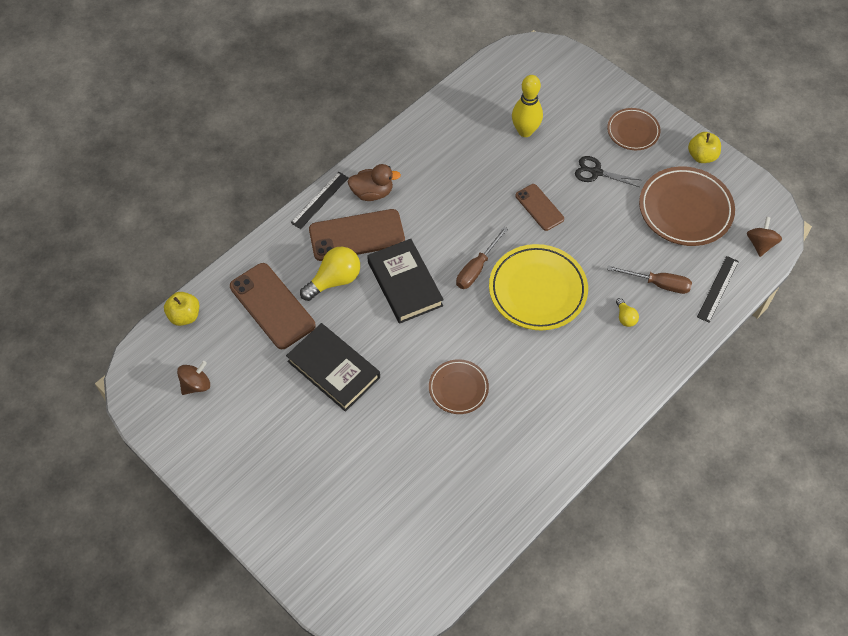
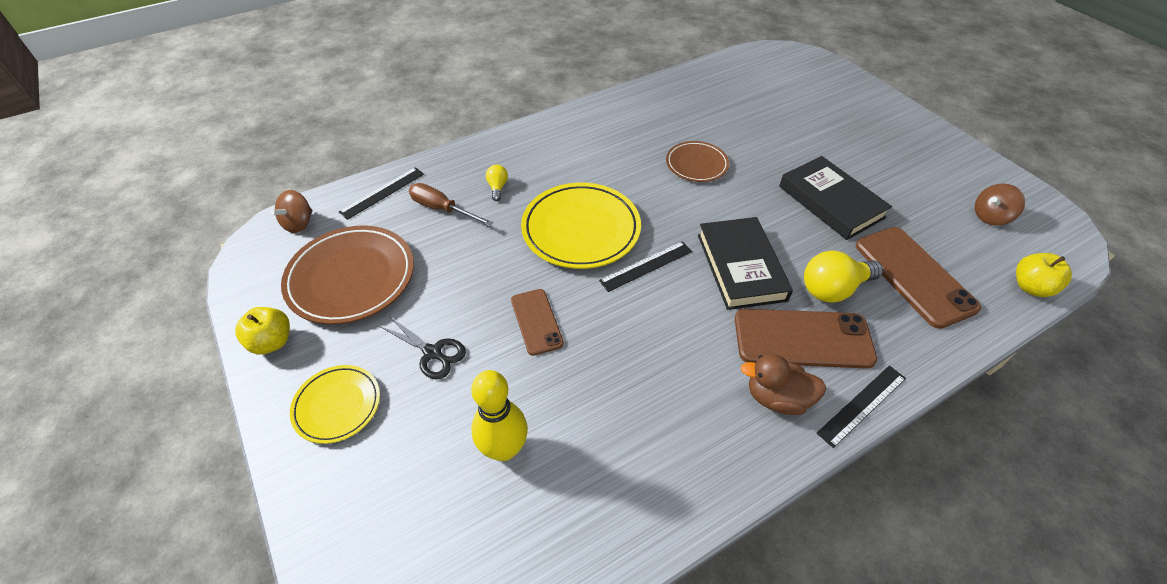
camera: 165 degrees left, 10 degrees down
(476, 268) = (646, 266): brown screwdriver -> black ruler
(633, 131) = (337, 405): brown plate -> yellow plate

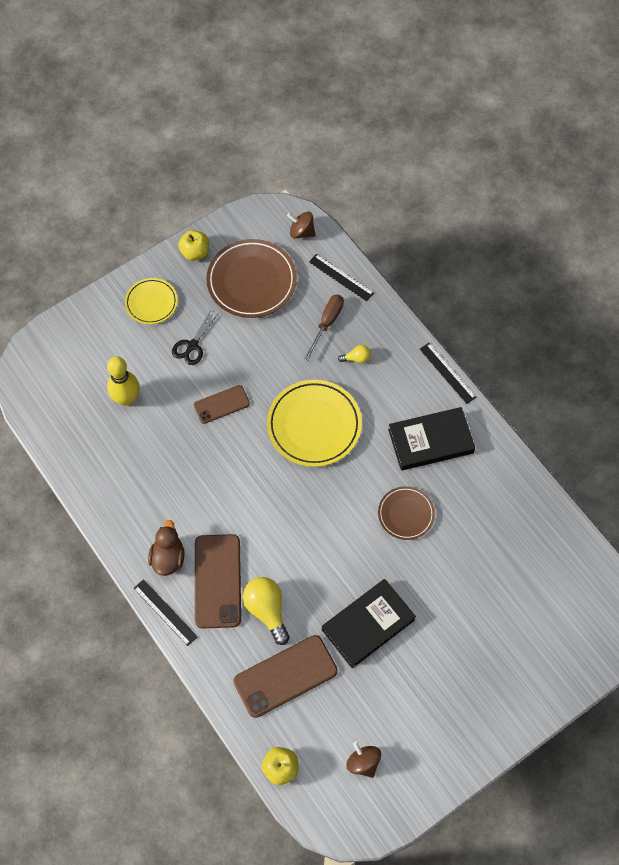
camera: 85 degrees right, 15 degrees up
(646, 266) = (279, 474): black ruler -> black ruler (447, 373)
(740, 267) = (284, 543): black book -> black book (430, 441)

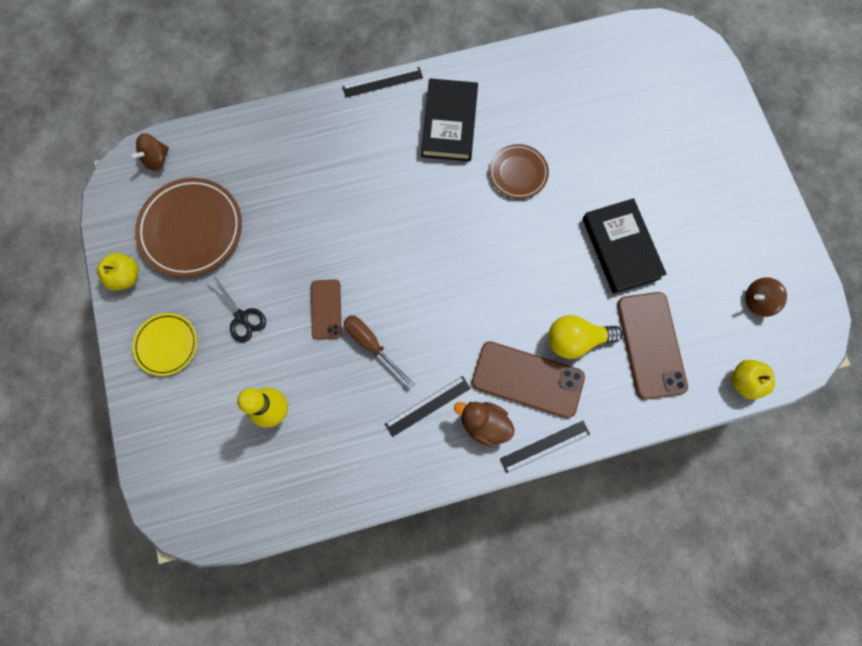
camera: 70 degrees left, 10 degrees up
(314, 425) = (388, 224): yellow plate -> none
(327, 323) = (277, 172): brown screwdriver -> brown screwdriver (371, 345)
(341, 277) = (230, 140): black ruler -> black ruler (427, 406)
(356, 358) = (330, 158): yellow light bulb -> none

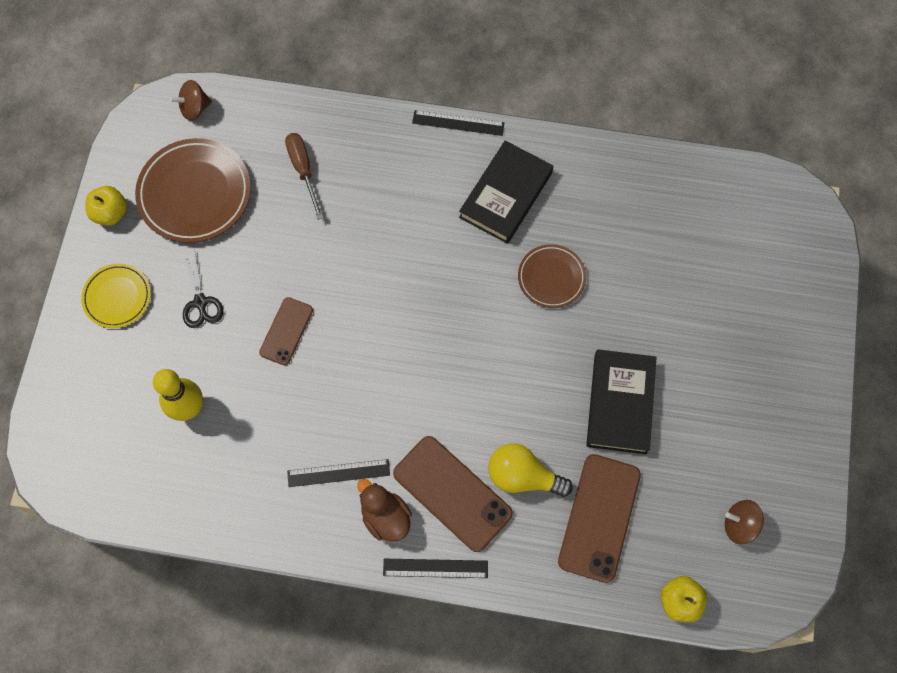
camera: 25 degrees right, 5 degrees down
(371, 345) = (313, 387): brown screwdriver -> brown screwdriver (303, 170)

